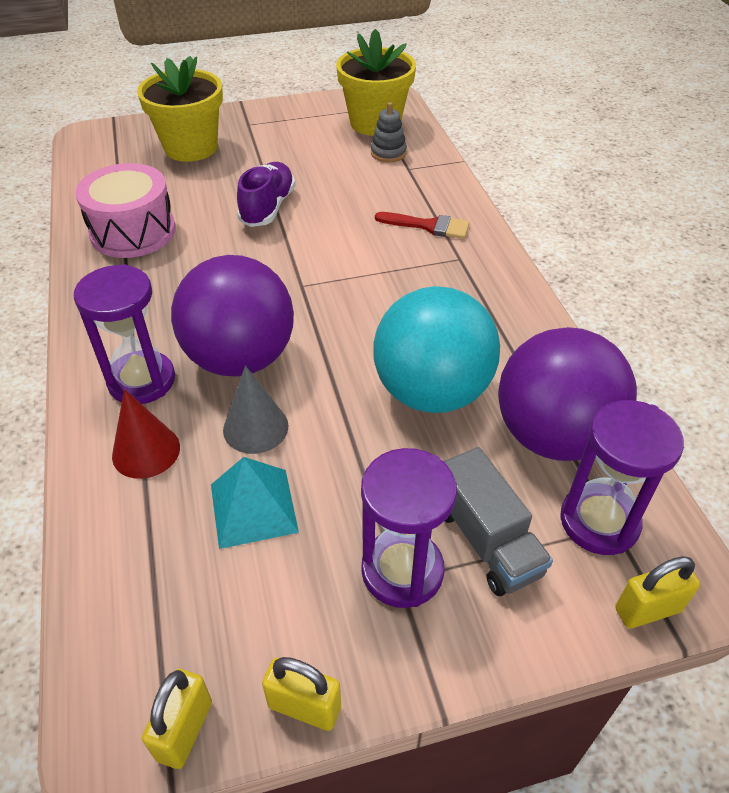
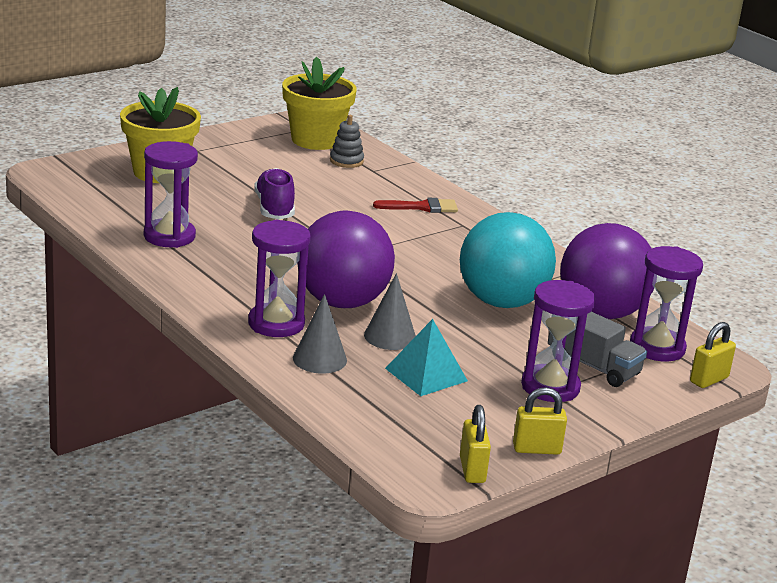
camera: 25 degrees left, 20 degrees down
(133, 232) = (169, 236): pink drum -> purple hourglass
(146, 451) = (319, 359): red cone -> grey cone

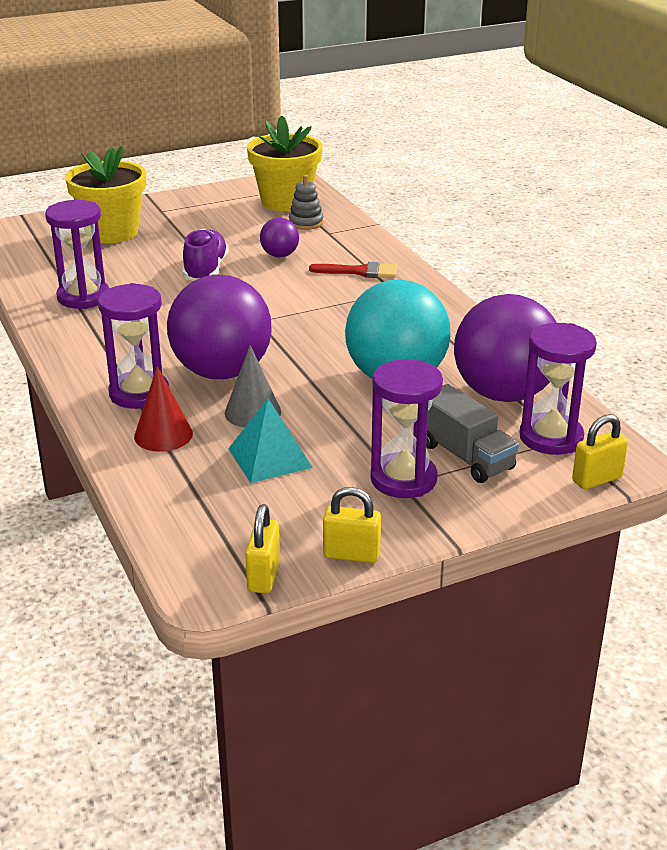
camera: 15 degrees right, 5 degrees up
(319, 359) = (163, 435): grey cone -> red cone
(338, 193) = (280, 255): none -> purple ball

